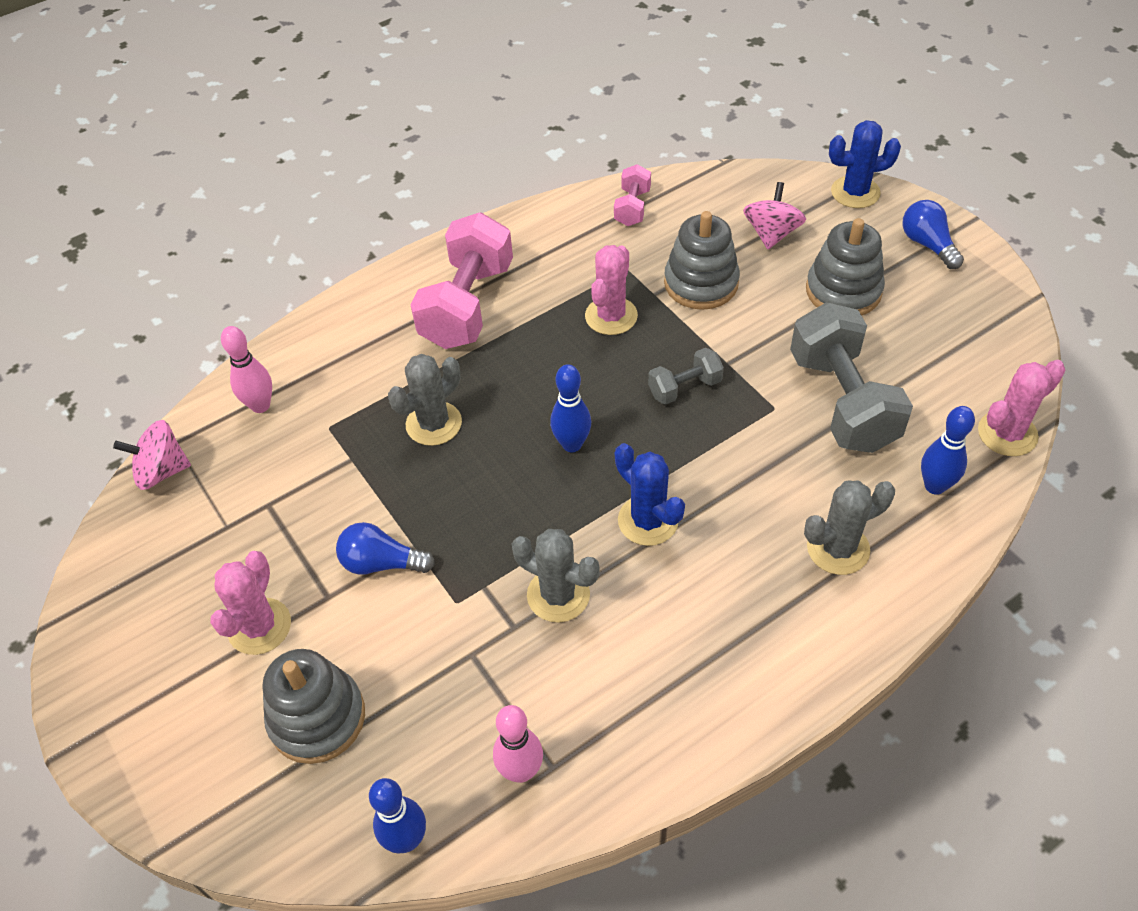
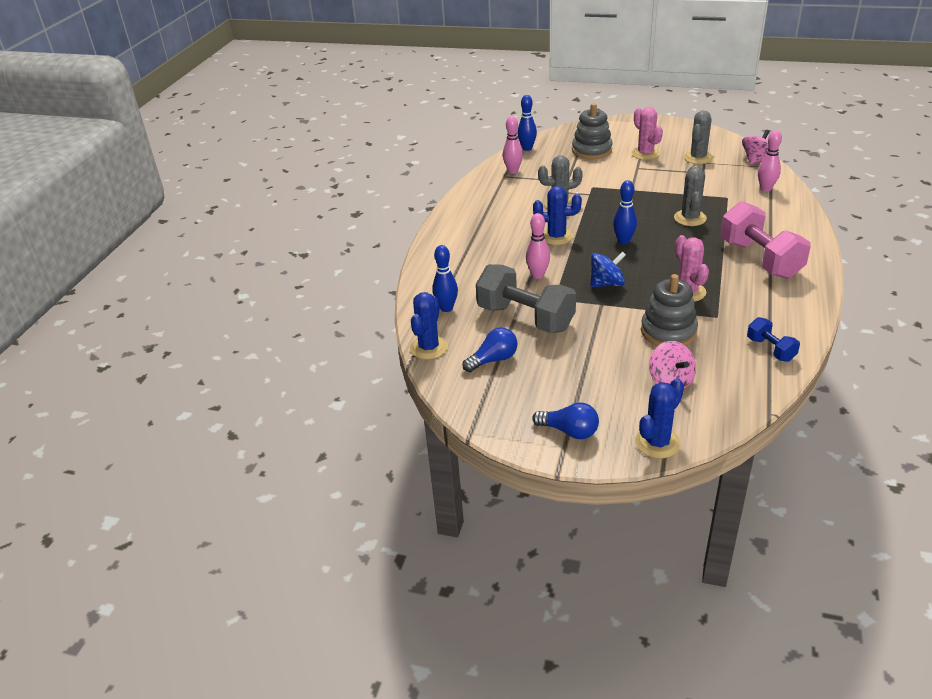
camera: 140 degrees right, 15 degrees down
(381, 563) = (634, 181): blue light bulb -> blue light bulb (493, 360)
(632, 207) = (770, 349): pink dumbbell -> blue dumbbell
(684, 388) = (607, 284): grey dumbbell -> blue spinning top
(755, 462) = (538, 275): none -> pink bowling pin
(838, 548) = (468, 267): grey cactus -> grey cactus (698, 158)
(843, 291) = (587, 371): grey stacking toy -> none
(1007, 433) = (429, 348): pink cactus -> blue cactus

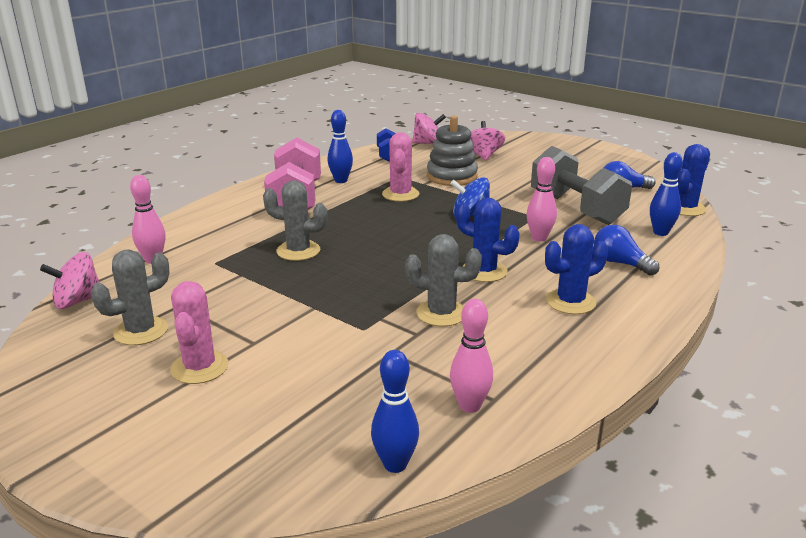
camera: 160 degrees left, 10 degrees down
(569, 431) = (580, 150): blue light bulb -> blue light bulb (620, 263)
(592, 150) = (276, 409): grey stacking toy -> none
(623, 241) = (407, 247): blue bowling pin -> blue bowling pin (341, 181)
(657, 443) = (522, 138): blue cactus -> blue cactus (570, 302)
(690, 218) = (298, 251): grey cactus -> grey cactus turned 75 degrees clockwise
(754, 388) = (428, 143): none -> pink spinning top

